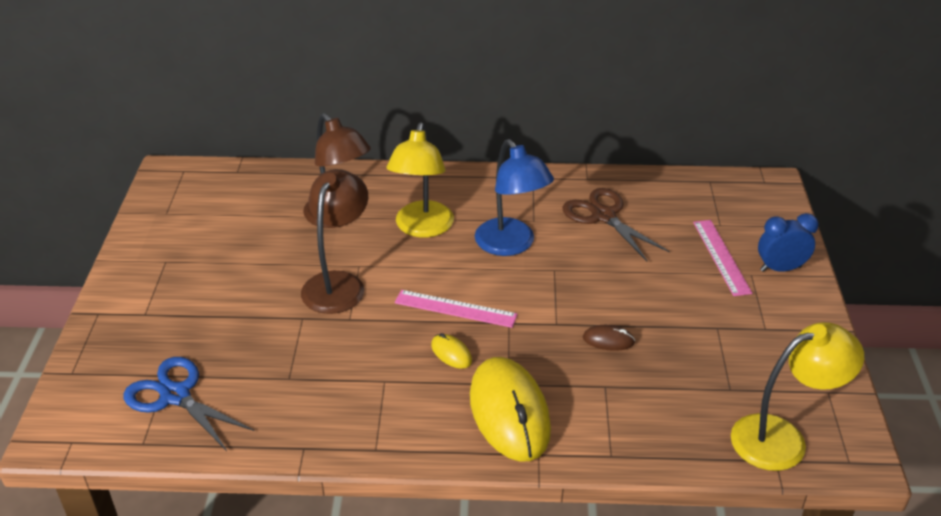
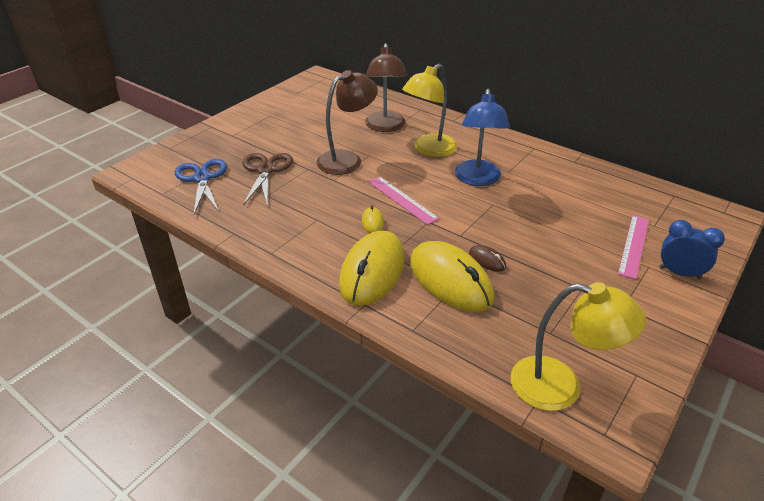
camera: 35 degrees right, 0 degrees up
(595, 381) = (450, 280): none -> yellow mouse
(603, 216) = (563, 187): brown scissors -> brown scissors (265, 170)

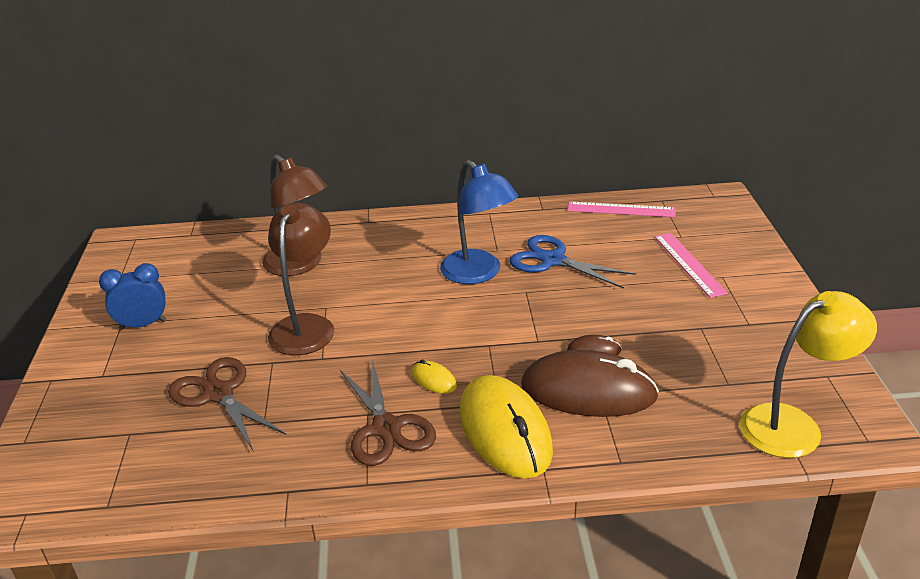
camera: 40 degrees left, 5 degrees down
(202, 178) = (141, 453): blue scissors -> blue scissors (552, 260)
(316, 232) = (386, 428): none -> brown scissors
(402, 199) = (431, 337): pink ruler -> pink ruler (621, 209)
(429, 150) = (386, 267): yellow lamp -> none
(450, 280) = (588, 391): yellow mouse -> brown mouse
(679, 273) = (749, 269): blue clock -> blue clock (143, 325)

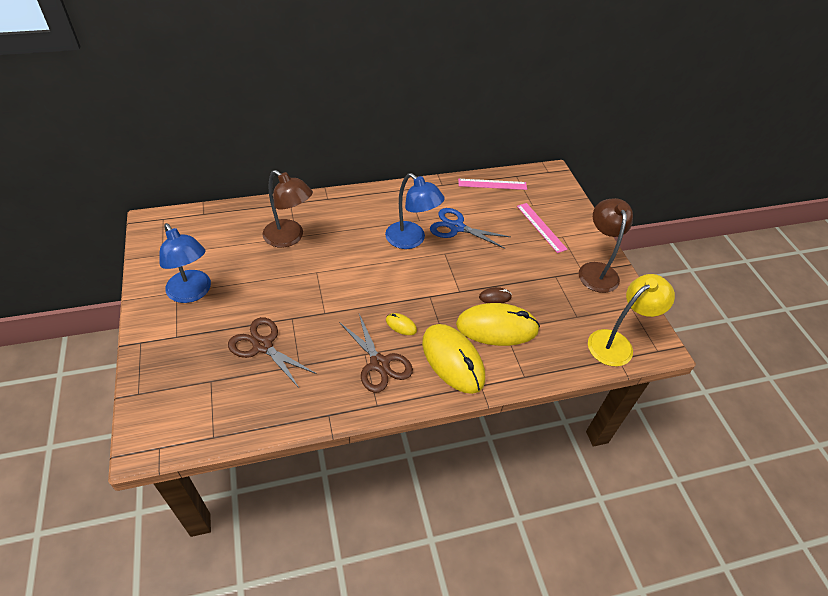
camera: 15 degrees left, 15 degrees up
(143, 325) = (192, 293): blue clock -> blue lamp
(306, 326) = (307, 288): brown lamp -> brown lamp (596, 270)
(588, 391) = (497, 327): brown mouse -> yellow mouse

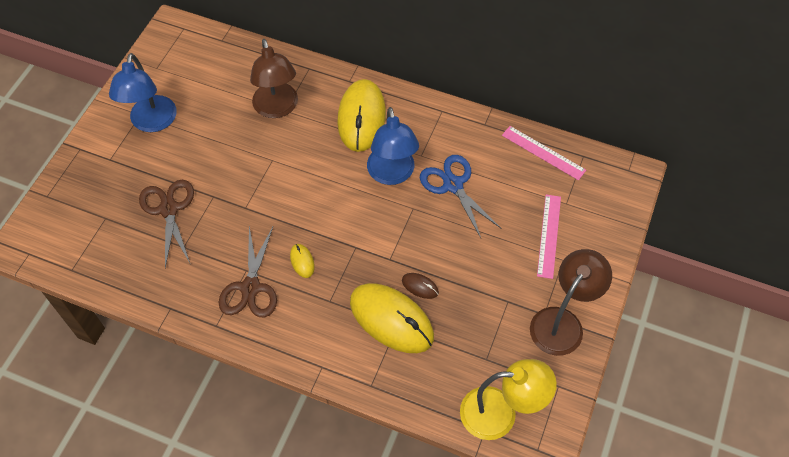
camera: 40 degrees right, 10 degrees up
(453, 360) = (318, 326): yellow mouse -> yellow mouse (361, 117)

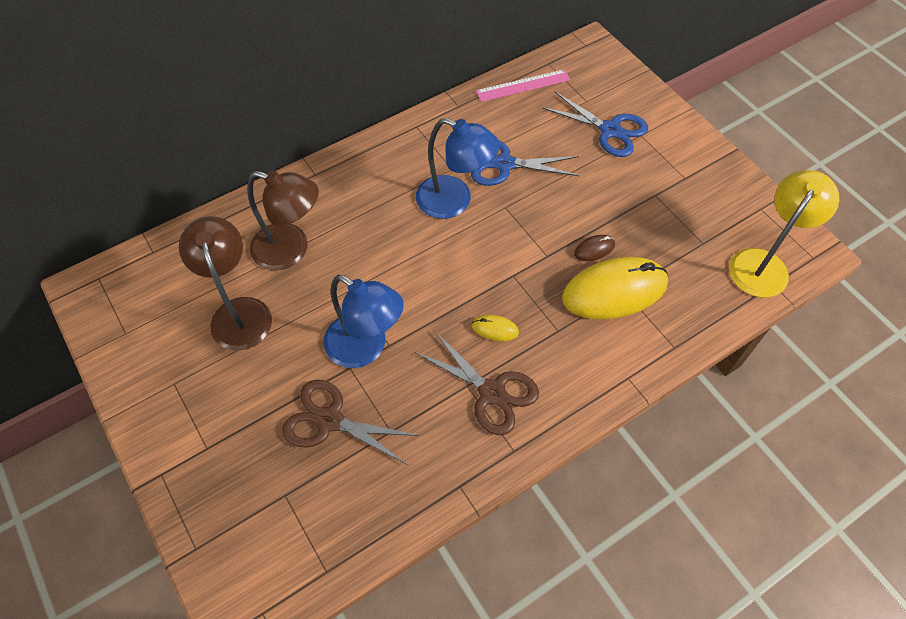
camera: 55 degrees left, 0 degrees up
(152, 122) = (197, 377): blue lamp -> blue lamp (365, 348)
(361, 117) = (368, 188): yellow mouse -> none
(549, 235) = (610, 130): pink ruler -> blue scissors
(562, 322) = (701, 170): brown lamp -> brown lamp (239, 312)

